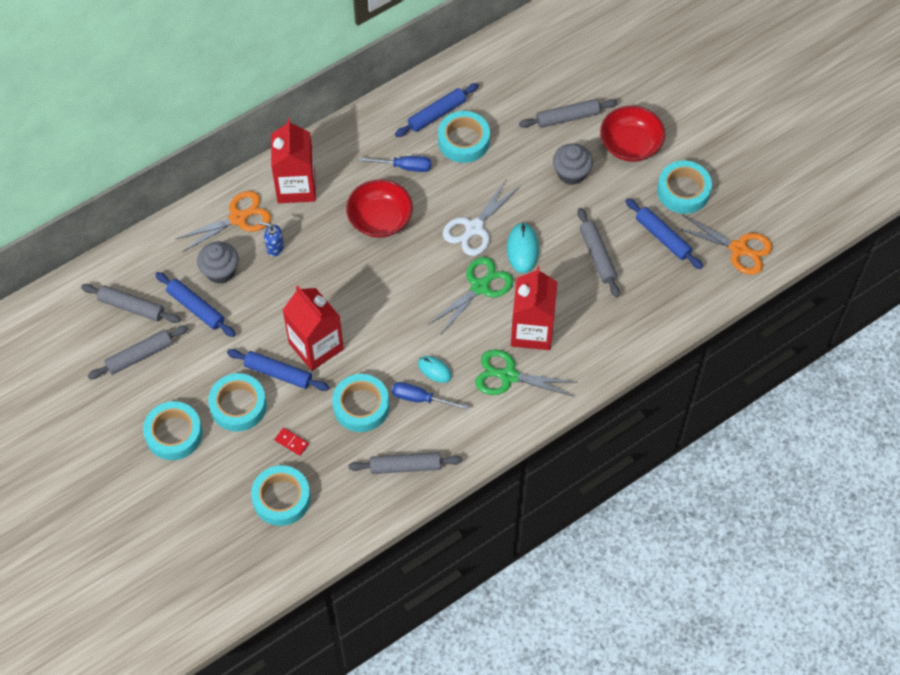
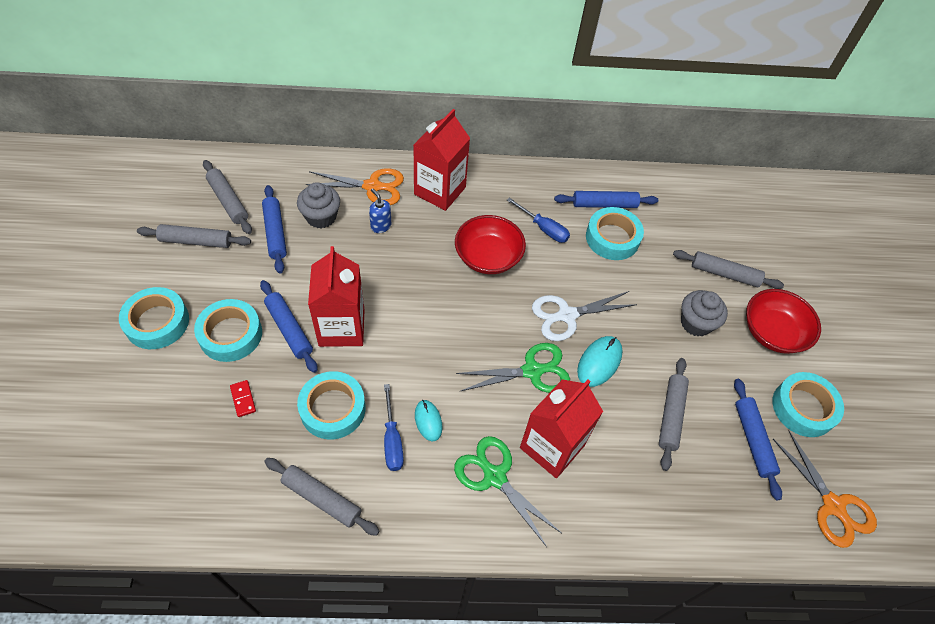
camera: 30 degrees right, 5 degrees down
(281, 498) = (185, 447): turquoise tape -> none
(420, 399) = (392, 440): blue screwdriver -> blue screwdriver turned 150 degrees counterclockwise

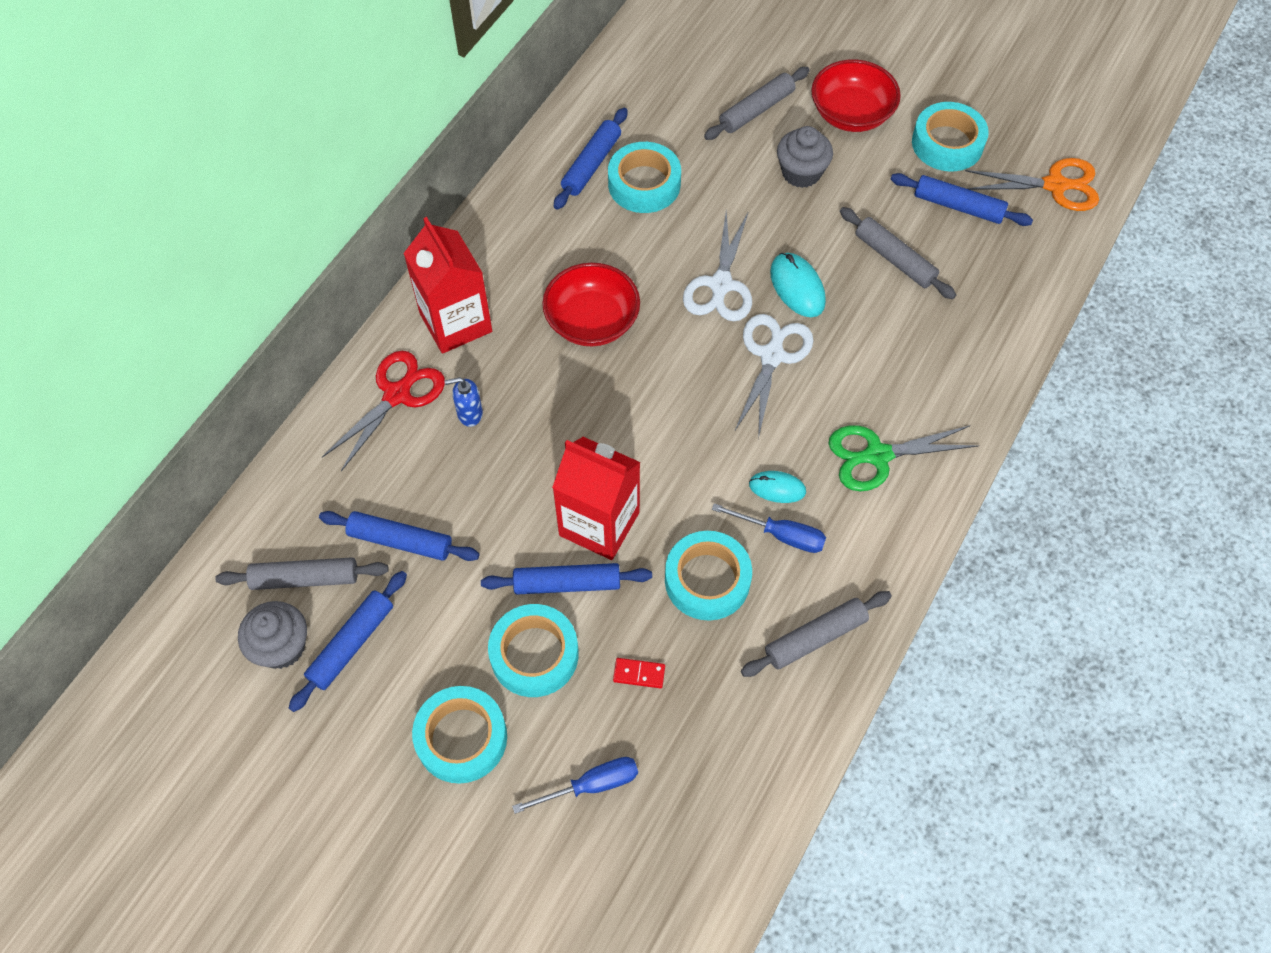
camera: 55 degrees left, 5 degrees up
(196, 241) = (352, 644): grey rolling pin -> blue rolling pin
(321, 217) = (409, 476): grey cupcake -> grey cupcake (281, 646)
(373, 186) = (397, 394): orange scissors -> red scissors
(532, 371) = (772, 355): green scissors -> white scissors
(543, 228) = (586, 243): blue screwdriver -> blue screwdriver (591, 785)
(552, 446) = (871, 385): red carton -> none

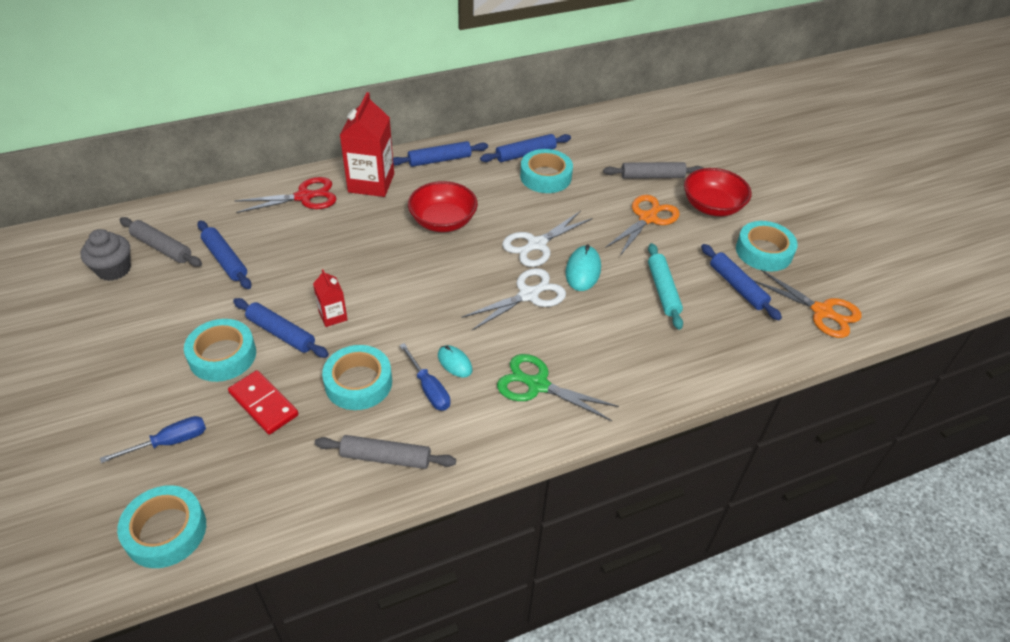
camera: 35 degrees right, 15 degrees down
(352, 644) = (145, 290): blue rolling pin -> blue rolling pin (439, 160)
(461, 738) = (138, 369): turquoise tape -> turquoise tape (166, 531)
(469, 414) = (329, 225): blue soap dispenser -> none
(591, 785) = (169, 442): blue screwdriver -> blue screwdriver turned 45 degrees counterclockwise
(599, 524) = (333, 316): red carton -> red carton, size x0.51
(639, 674) = (264, 404): red domino -> red domino, size x1.88
(801, 173) = (648, 218): grey cupcake -> orange scissors
(894, 259) = (663, 290): grey rolling pin -> turquoise rolling pin

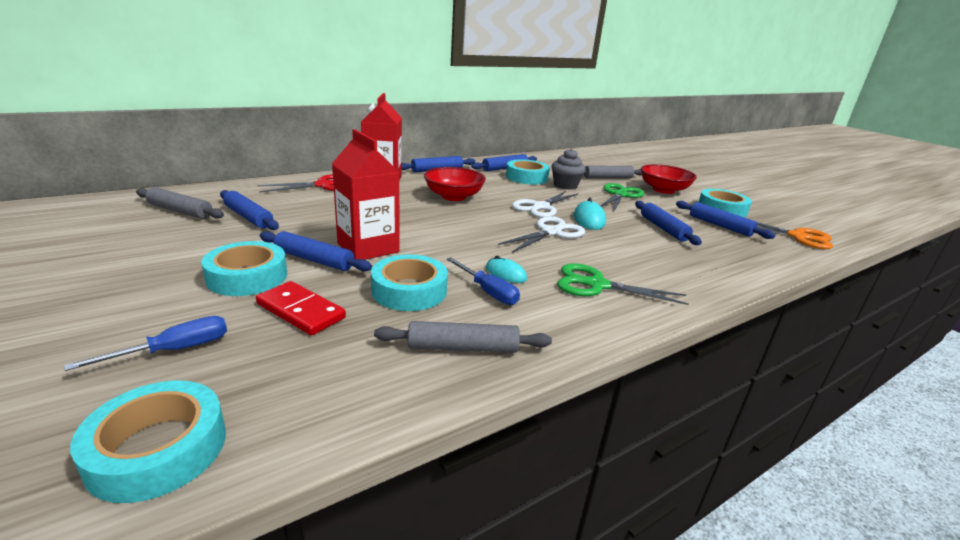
camera: 10 degrees left, 20 degrees down
(114, 269) = (123, 224): grey cupcake -> grey cupcake (565, 185)
(333, 316) = (368, 248): red carton -> red carton, size x1.96
(648, 218) = (620, 195): orange scissors -> green scissors
(663, 290) = (663, 228): turquoise rolling pin -> blue rolling pin

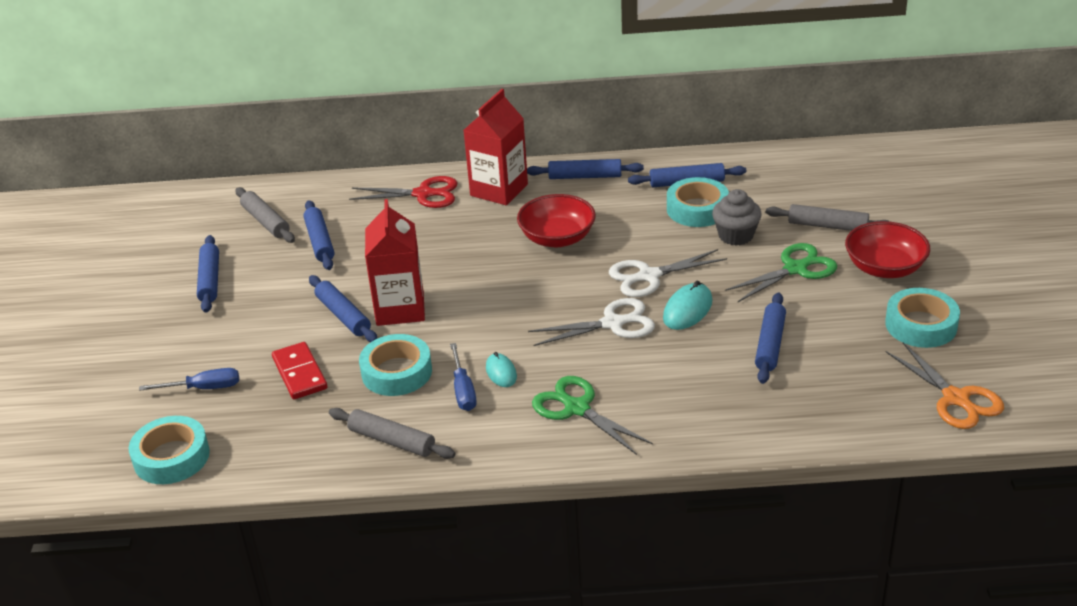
camera: 35 degrees right, 10 degrees up
(247, 276) = (280, 325): turquoise tape -> none
(720, 225) = (863, 355): blue rolling pin -> blue rolling pin (210, 280)

